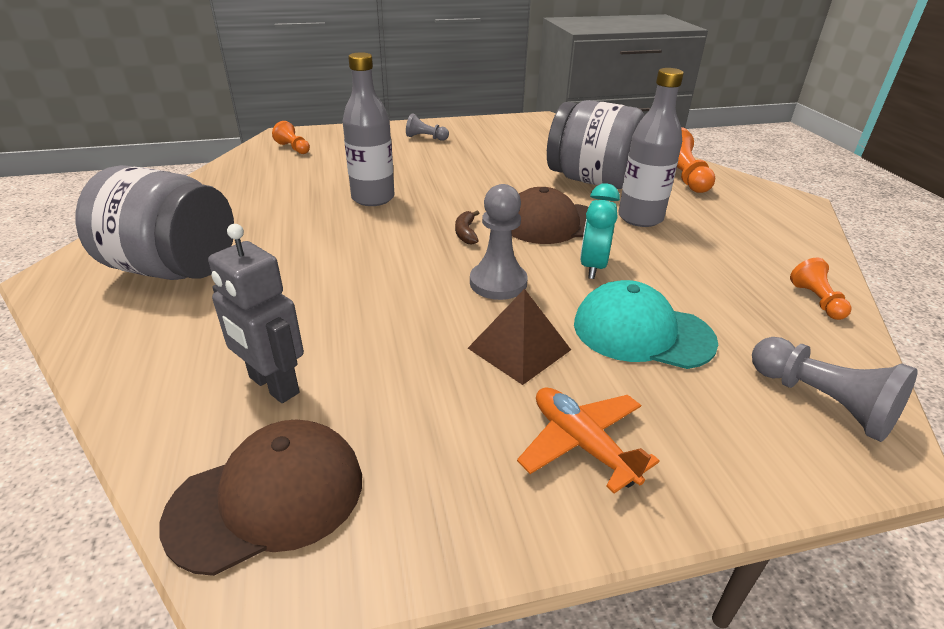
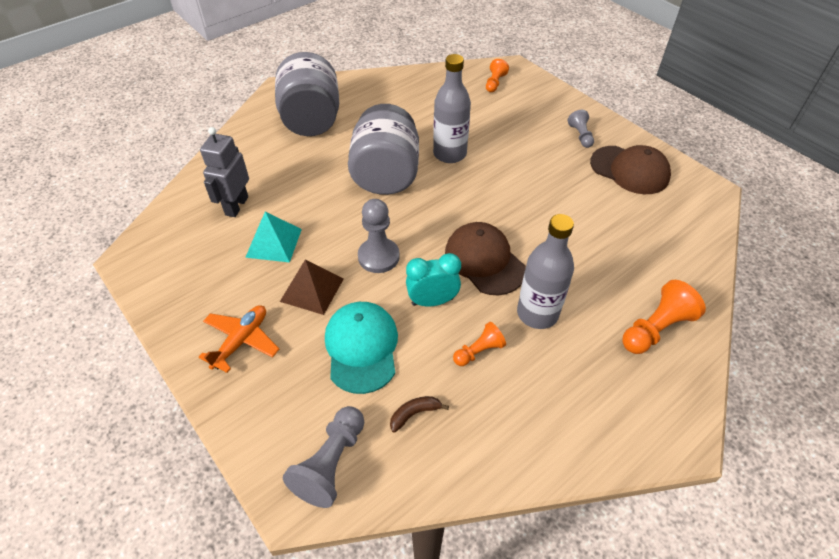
camera: 65 degrees right, 15 degrees up
(268, 498) = (168, 240): brown cap -> brown cap (629, 170)
(397, 363) = (274, 243): none -> turquoise pyramid
(466, 233) = (434, 218): brown banana -> brown banana (414, 414)
(591, 180) = (588, 263): grey jar -> grey jar (386, 175)
(816, 301) = (471, 459): orange pawn -> orange pawn (478, 351)

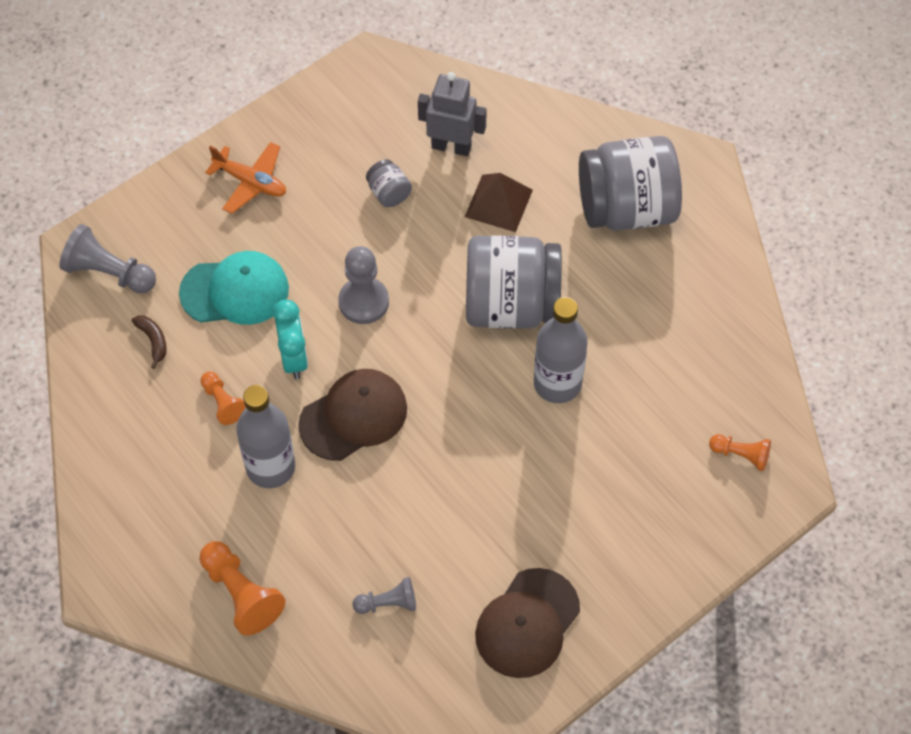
camera: 90 degrees right, 10 degrees up
(274, 243) = (389, 193): turquoise pyramid -> grey jar
(312, 290) = (316, 238): brown pyramid -> brown pyramid (498, 203)
(580, 136) = (607, 567): grey pawn -> grey pawn (388, 603)

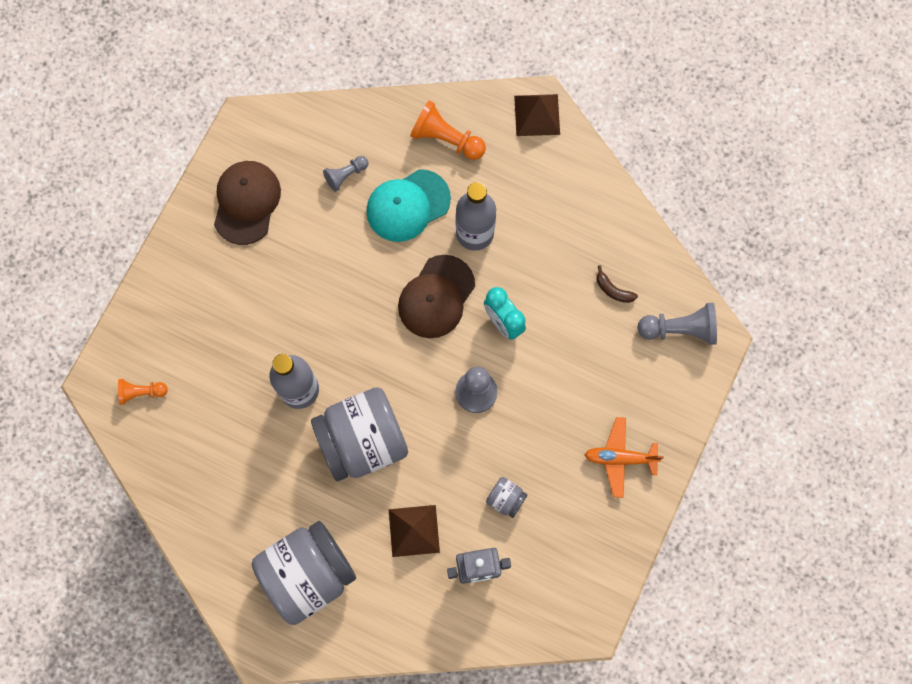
camera: 155 degrees right, 15 degrees up
(114, 575) = (537, 115): none -> brown pyramid
(222, 403) = (535, 265): orange pawn -> none
(235, 291) = (577, 357): turquoise cap -> turquoise cap (408, 205)

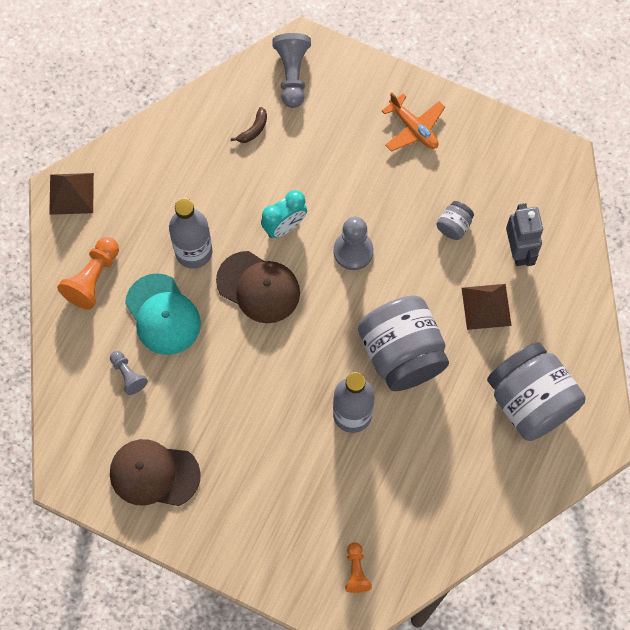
camera: 90 degrees left, 5 degrees down
(620, 458) = (413, 128): orange plane -> orange plane turned 45 degrees counterclockwise

